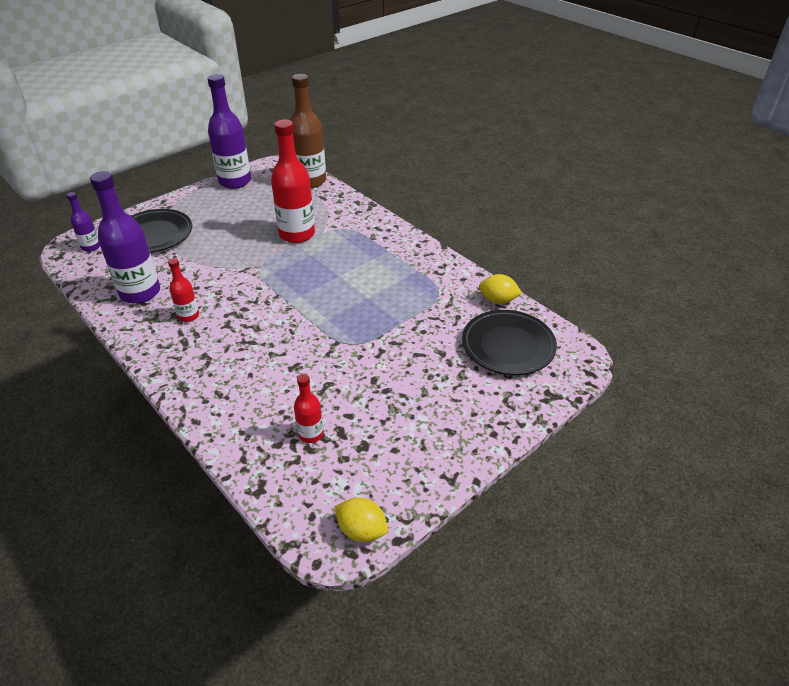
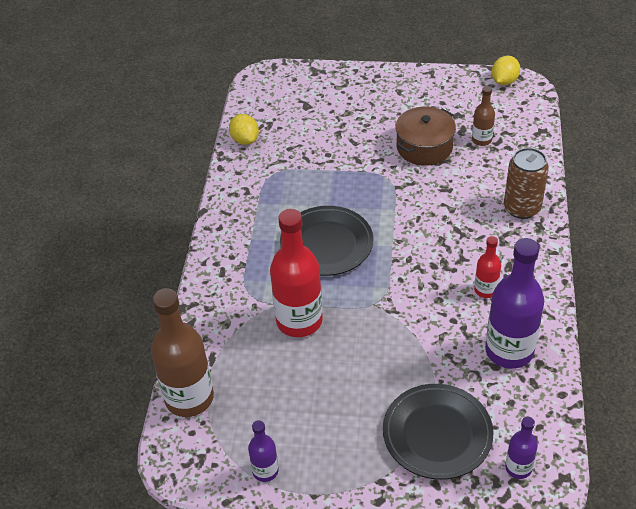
camera: 130 degrees left, 5 degrees up
(211, 392) = (522, 208): none -> brown can
(235, 181) = (265, 471): purple bottle -> purple bottle, size x0.50
(311, 434) = (481, 140): red bottle -> brown bottle
(355, 390) = (424, 147): none -> brown pot
(361, 530) = (504, 81): yellow lemon -> yellow lemon turned 45 degrees clockwise
(508, 346) = (292, 109): black plate -> black plate (326, 244)

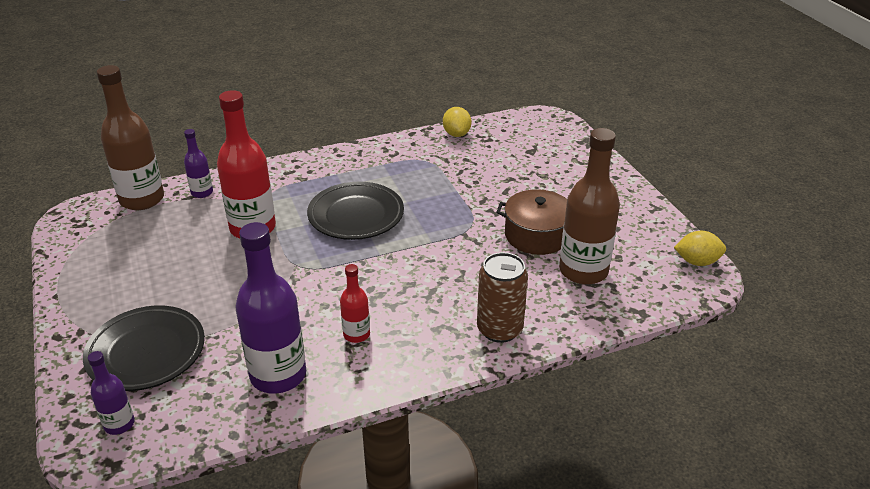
camera: 60 degrees right, 10 degrees down
(245, 140) = (456, 134): yellow lemon -> yellow lemon turned 45 degrees counterclockwise
(265, 471) = (76, 261): purple bottle -> purple bottle (202, 192)
(481, 140) = (583, 271): brown bottle -> brown bottle, size x1.99

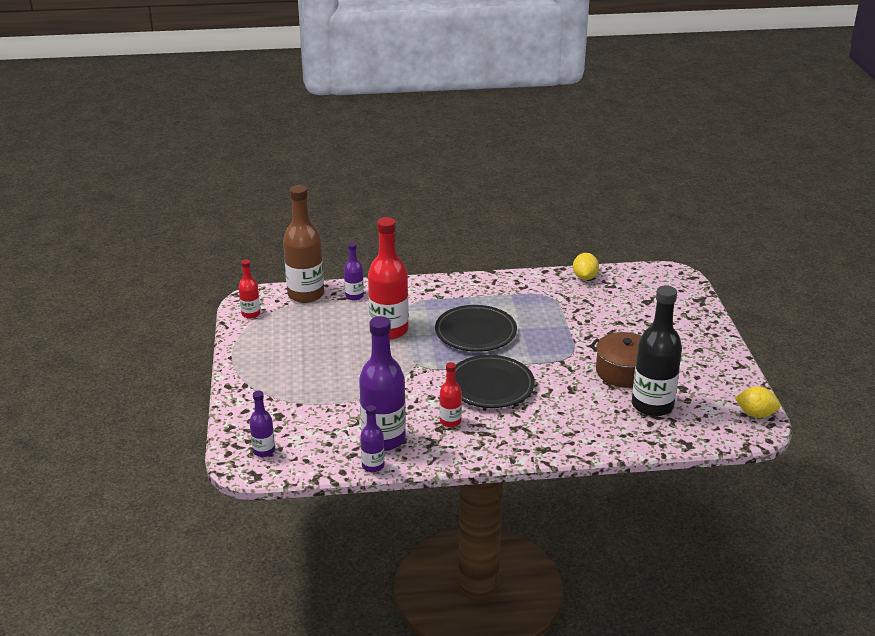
camera: 15 degrees right, 5 degrees down
(76, 234) = (251, 314): none -> red bottle
(146, 352) = (290, 407): black plate -> black plate (490, 386)
(272, 417) = (373, 466): none -> purple bottle
(499, 329) = (565, 437): brown can -> none
(583, 271) = (652, 405): brown bottle -> black bottle

